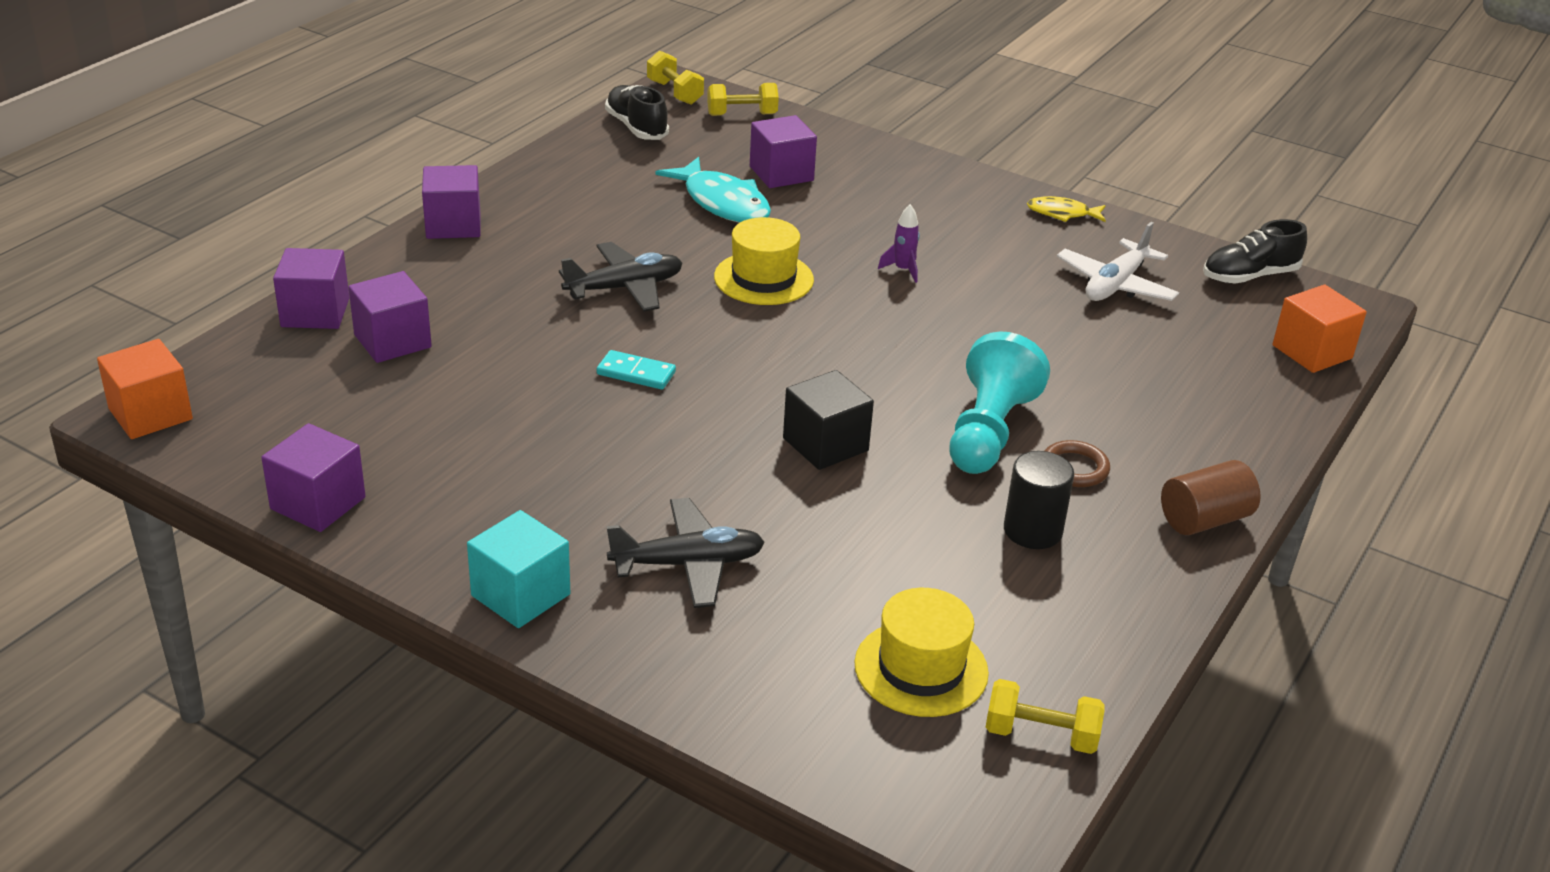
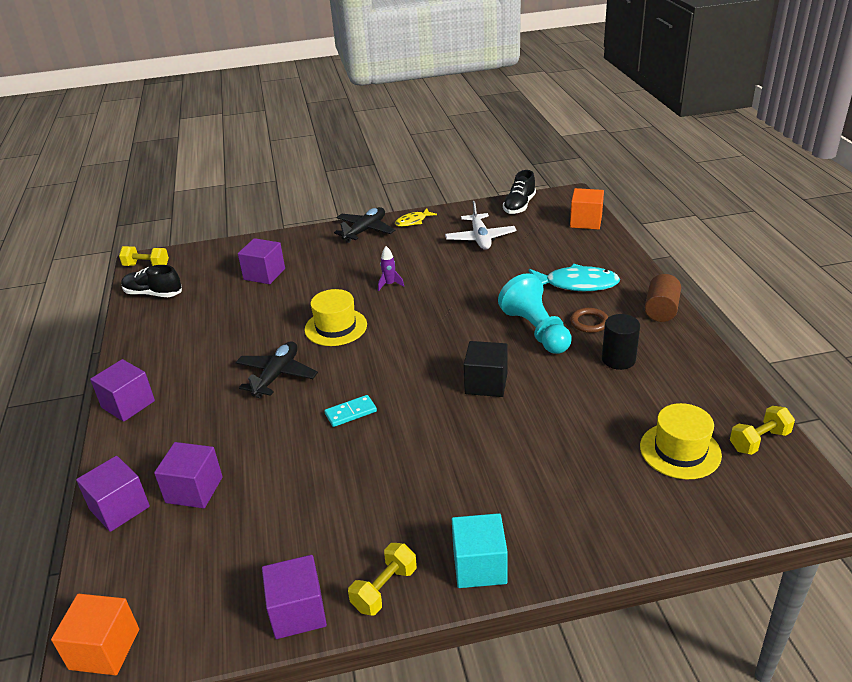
camera: 40 degrees left, 0 degrees up
(688, 564) = (523, 484): black plane -> black plane (365, 230)
(722, 203) = (258, 304): turquoise fish -> turquoise fish (576, 284)
(742, 115) = (199, 258): yellow dumbbell -> yellow dumbbell (384, 589)

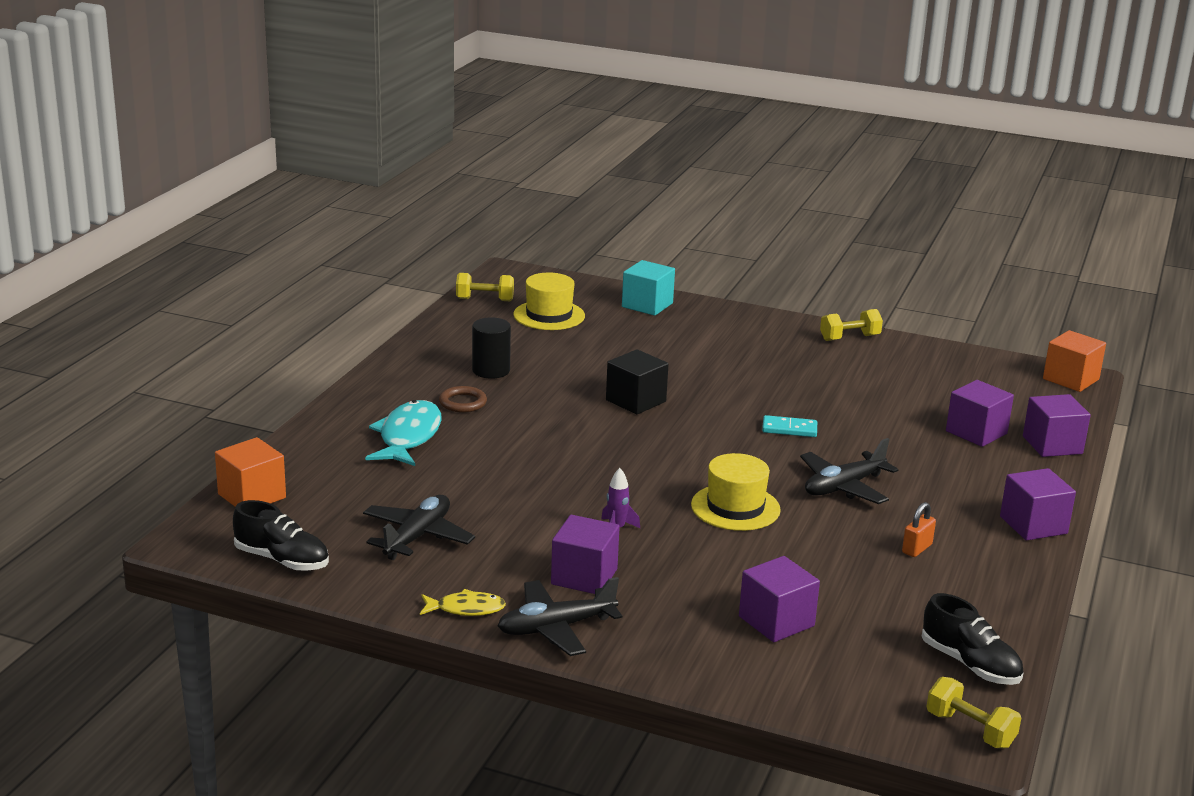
camera: 150 degrees left, 10 degrees down
(205, 349) = (917, 549): none -> orange padlock
(298, 612) = (919, 349): purple cube -> purple cube (584, 576)
(479, 566) = (773, 324): turquoise cube -> turquoise cube (647, 305)
(480, 238) = (417, 536): white plane -> black plane
(519, 206) = (282, 560): black shoe -> black shoe turned 60 degrees clockwise
(536, 330) = (524, 417): turquoise pawn -> none
(576, 284) = (408, 437): turquoise fish -> turquoise fish turned 60 degrees clockwise
(661, 310) = (377, 384): brown cylinder -> none

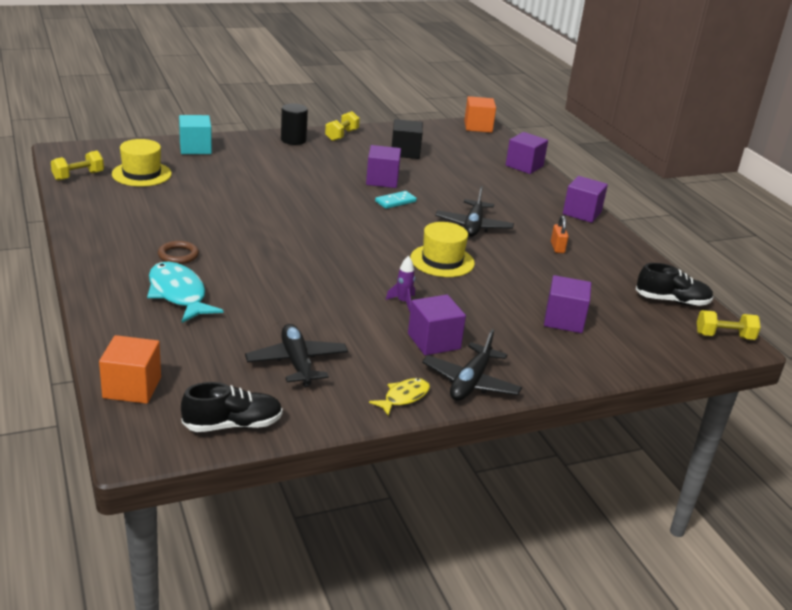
camera: 45 degrees left, 5 degrees up
(491, 370) = (162, 225): black cylinder -> black cylinder (293, 140)
(636, 401) = (286, 214): black cube -> black cube (405, 152)
(976, 432) = (483, 171): purple cube -> purple cube (382, 180)

